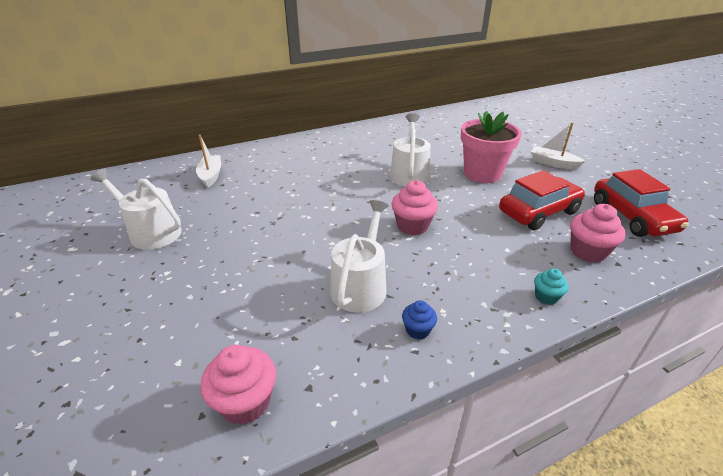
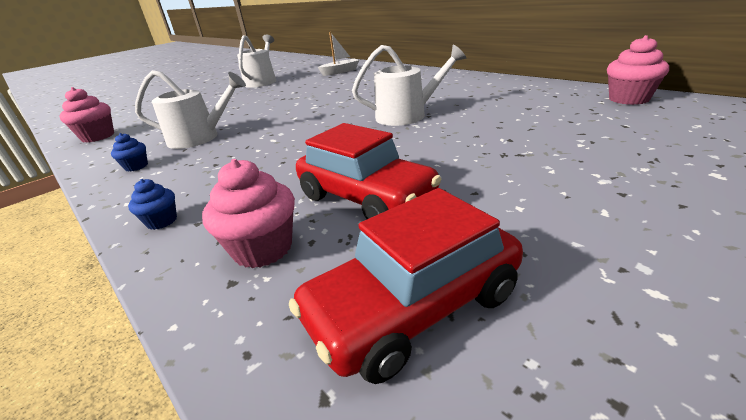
camera: 75 degrees right, 5 degrees down
(412, 226) = (294, 137): pink cupcake -> pink cupcake (628, 99)
(482, 174) = (451, 147): pink flower pot -> none
(546, 297) = (162, 221): turquoise cupcake -> blue cupcake
(553, 163) = (574, 194): white boat -> none

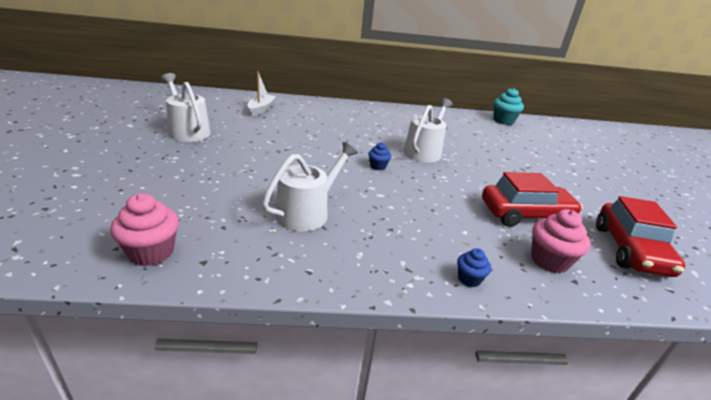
camera: 55 degrees left, 0 degrees up
(136, 166) = (325, 258): blue cupcake -> blue cupcake (378, 166)
(628, 99) = (503, 121): pink cupcake -> turquoise cupcake

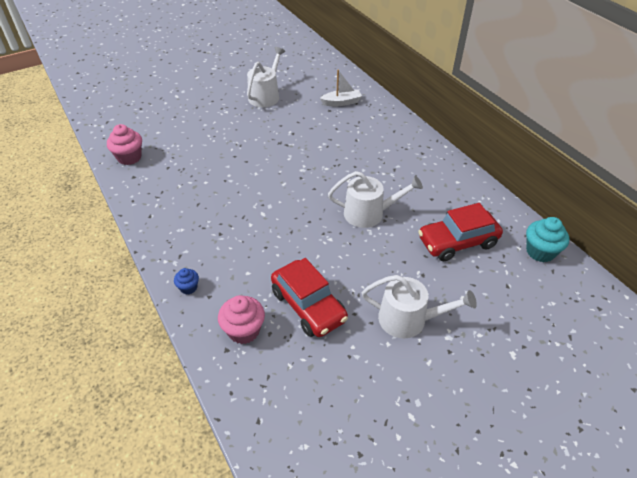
camera: 65 degrees right, 15 degrees up
(307, 212) = (209, 190): white watering can -> white watering can (408, 319)
(378, 166) = (307, 197): blue cupcake -> none
(630, 250) = (306, 390): red car -> red car (457, 242)

